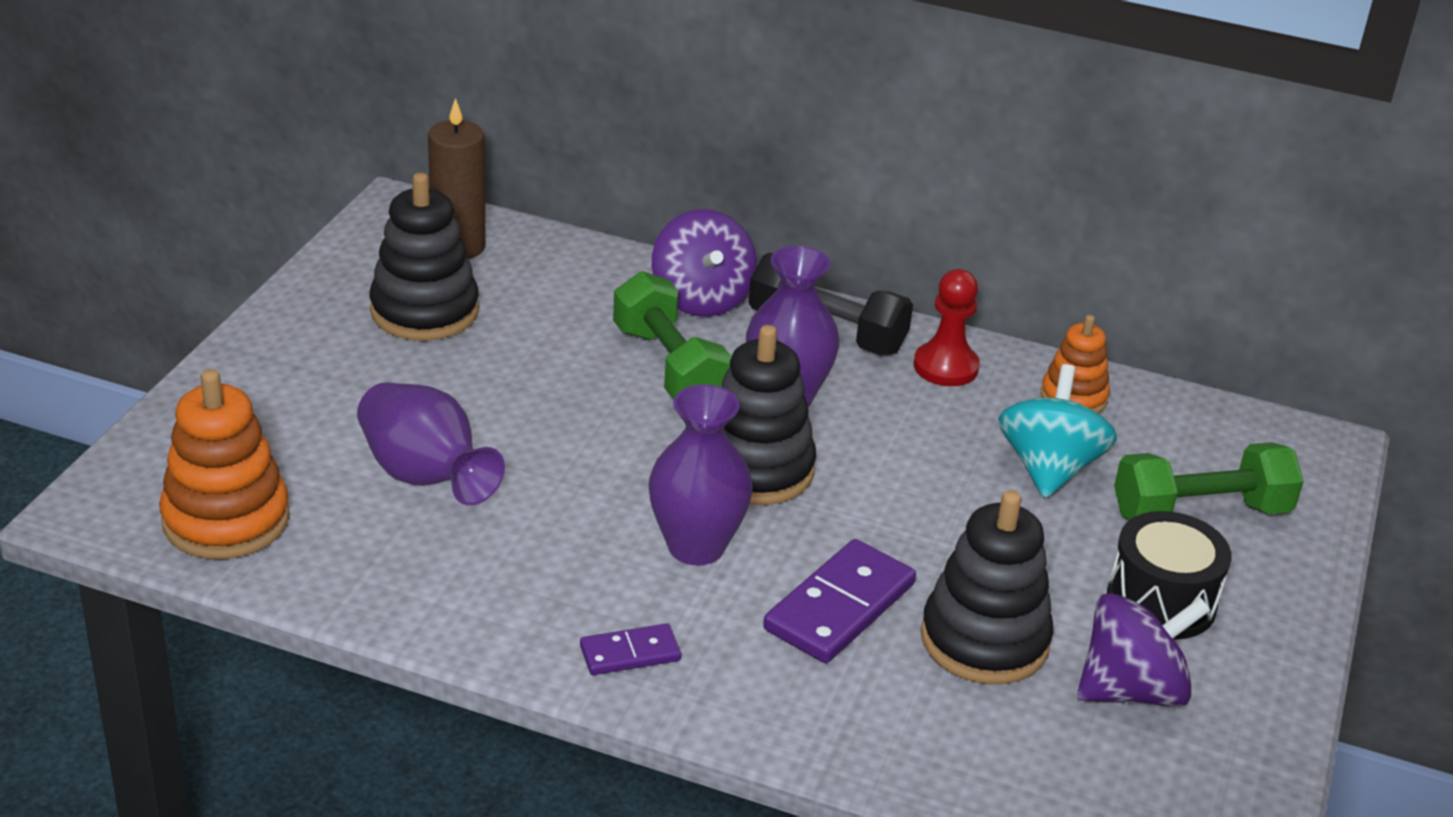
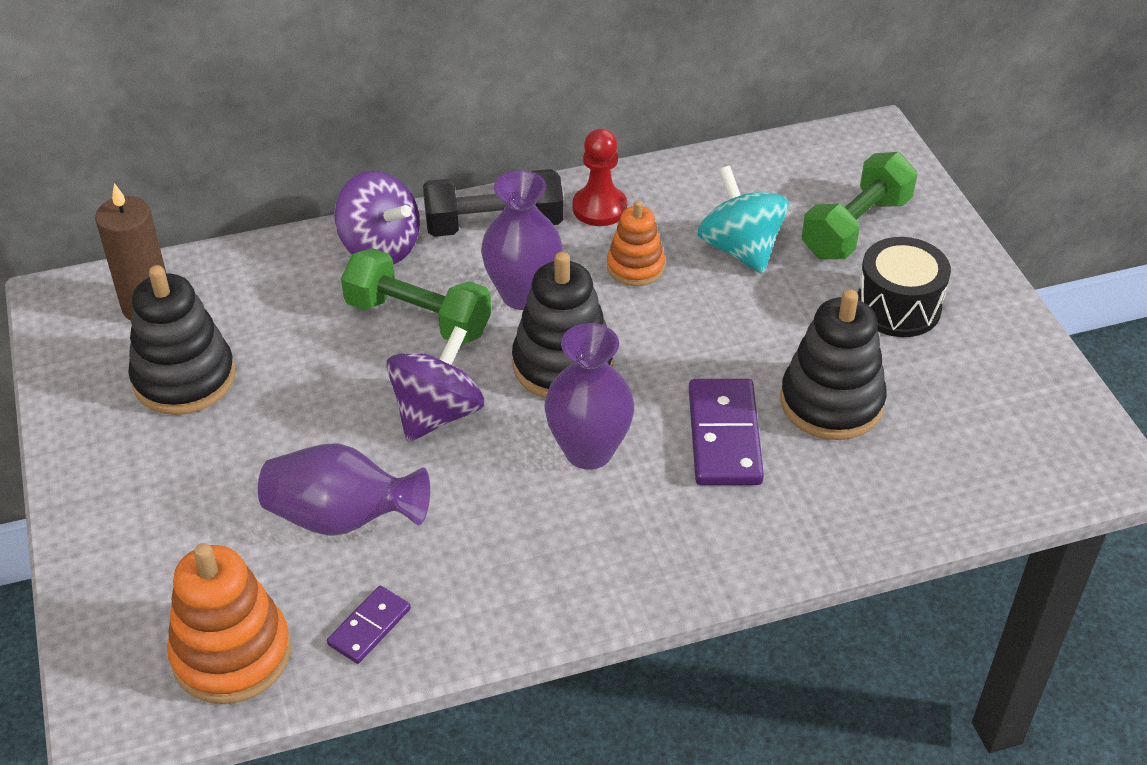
camera: 35 degrees left, 10 degrees up
(630, 653) = (634, 562): purple domino -> purple domino (369, 627)
(1073, 397) = (700, 185): orange stacking toy -> orange stacking toy (635, 267)
(1131, 690) = (944, 381): purple spinning top -> purple spinning top (437, 413)

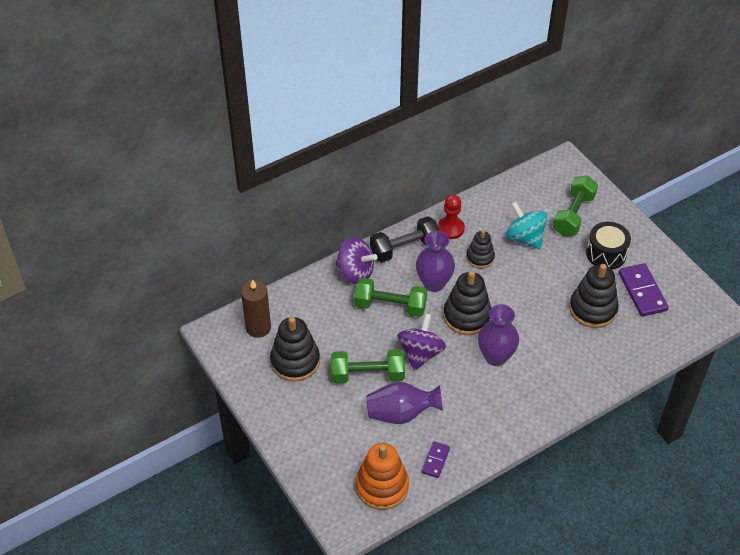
camera: 15 degrees left, 5 degrees up
(312, 432) = (367, 375): none -> green dumbbell
(635, 267) = (480, 257): orange stacking toy -> black stacking toy
(724, 436) = (552, 336): purple domino -> purple domino (642, 292)

